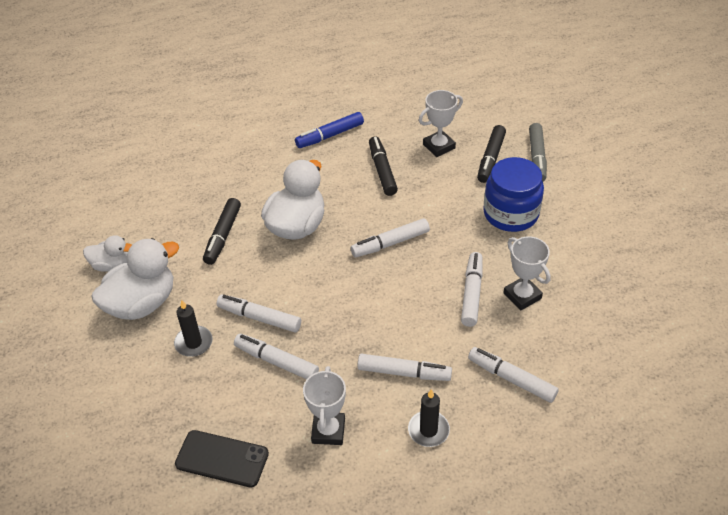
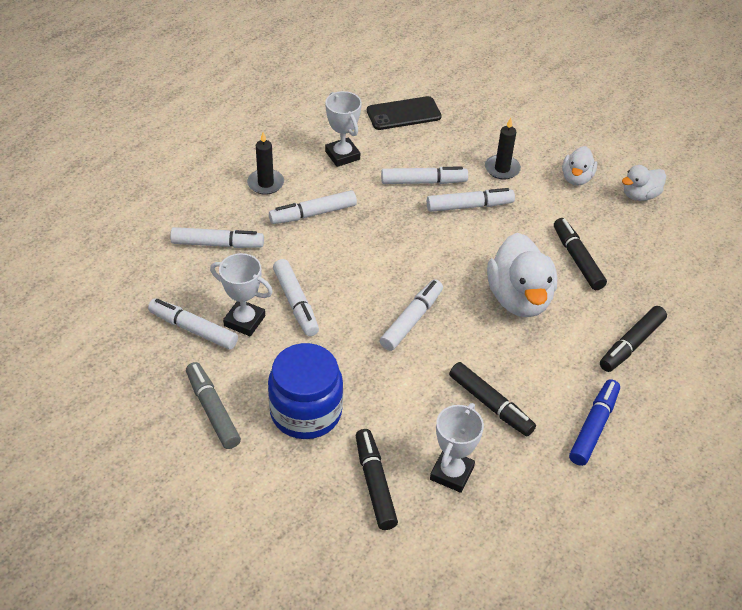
camera: 145 degrees right, 0 degrees up
(142, 303) = (576, 178): white duck -> white duck, size x0.56
(253, 167) = (631, 344): none -> black marker
(537, 157) = (317, 514): grey marker -> grey marker (212, 410)
(568, 306) = (193, 329): none -> white marker

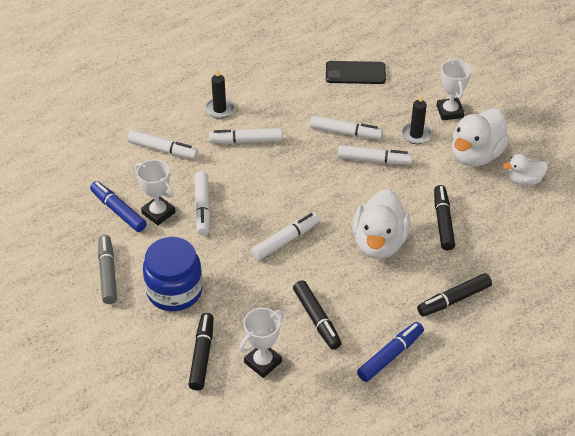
camera: 20 degrees right, 0 degrees up
(193, 329) = (118, 211): white marker -> blue marker
(342, 155) = (290, 98): white trophy -> white trophy (449, 111)
(576, 178) = (476, 155): white duck -> white duck, size x1.79

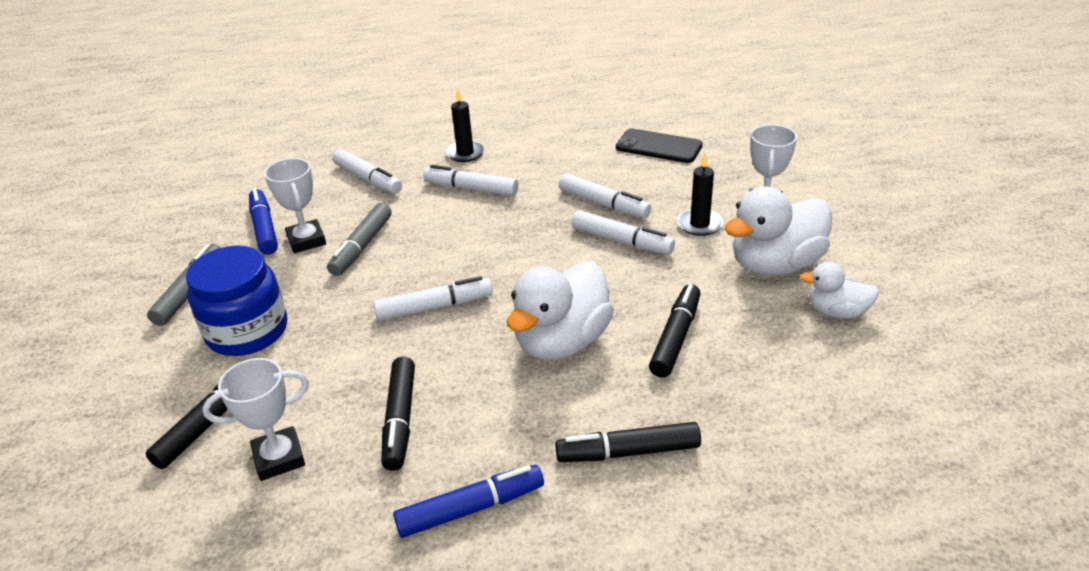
camera: 25 degrees right, 10 degrees down
(202, 208) = (362, 246): white marker -> grey marker

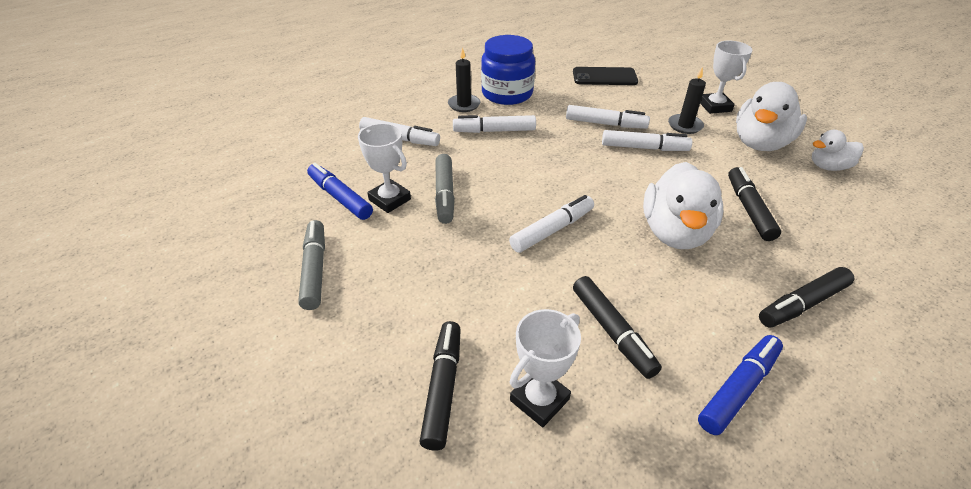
camera: 25 degrees left, 5 degrees up
(247, 331) = (405, 292): blue jar -> blue jar (507, 93)

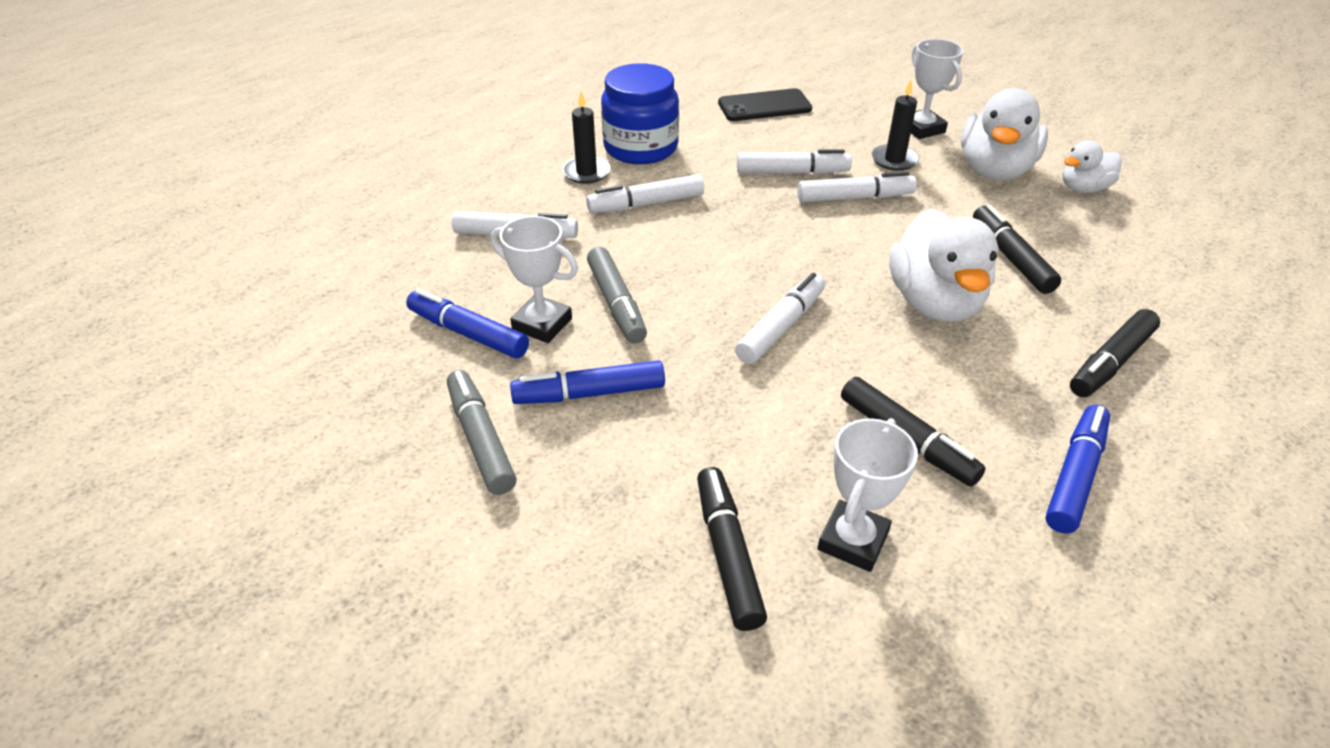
camera: 15 degrees left, 0 degrees up
(399, 252) = (589, 393): none -> blue marker

